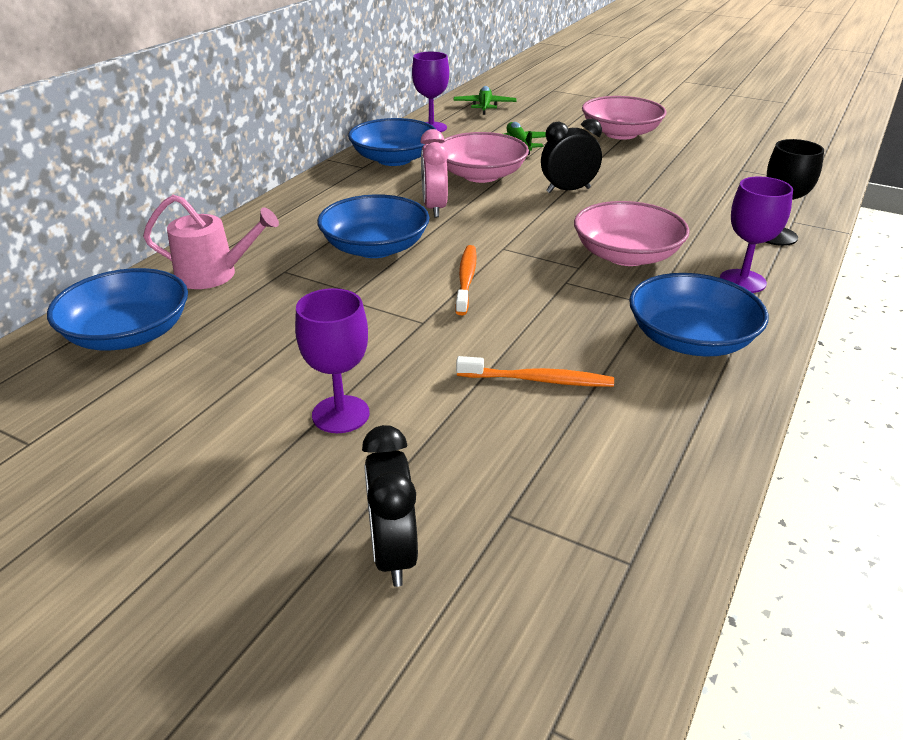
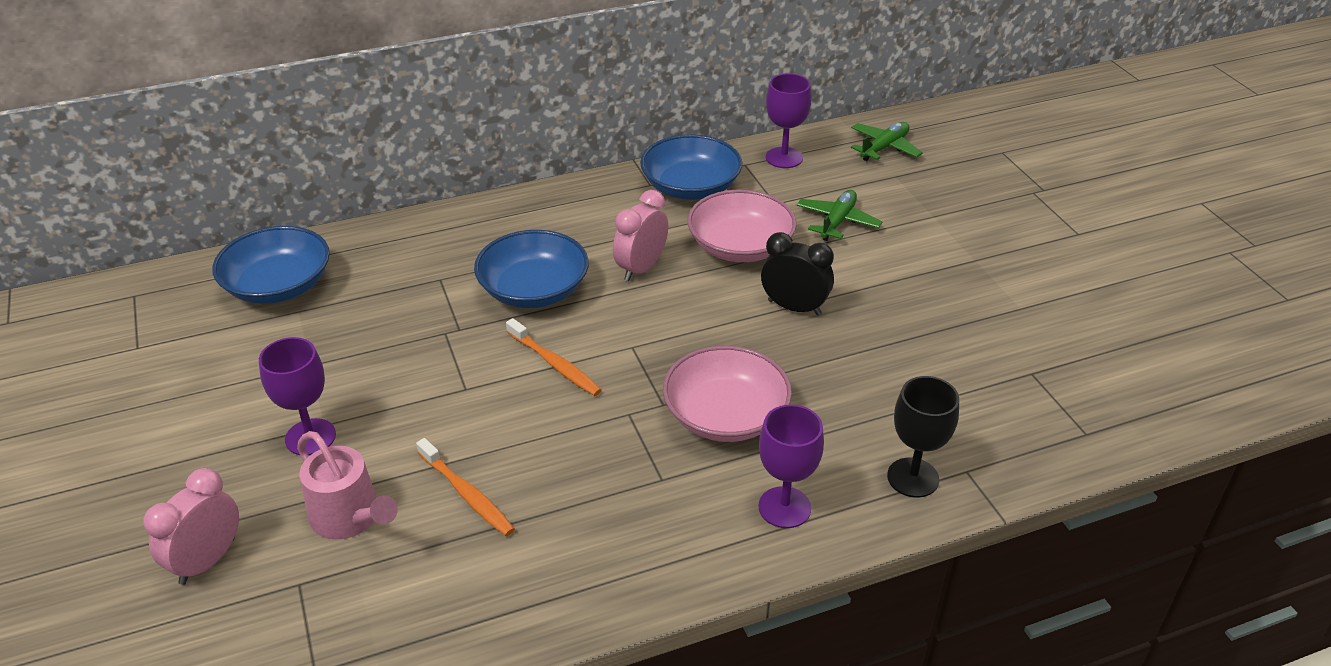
camera: 40 degrees right, 5 degrees up
(214, 274) = (391, 256): pink watering can -> pink watering can (350, 518)
(393, 553) = (207, 561): black clock -> pink clock
(466, 279) = (555, 364): orange toothbrush -> orange toothbrush turned 90 degrees clockwise
(620, 133) = (975, 255): pink bowl -> none
(690, 339) = (636, 535): blue bowl -> none

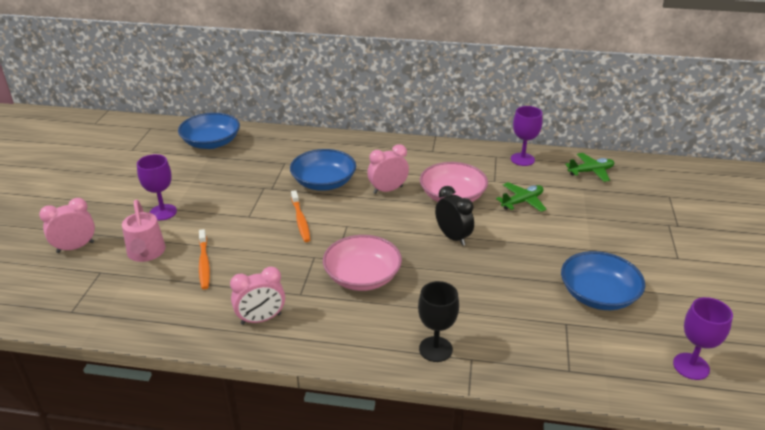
camera: 30 degrees right, 5 degrees down
(640, 542) = (261, 319): none -> pink clock
(690, 187) = (453, 158): blue bowl -> blue bowl (598, 295)
(784, 507) = (349, 334): purple goblet -> purple goblet (691, 366)

